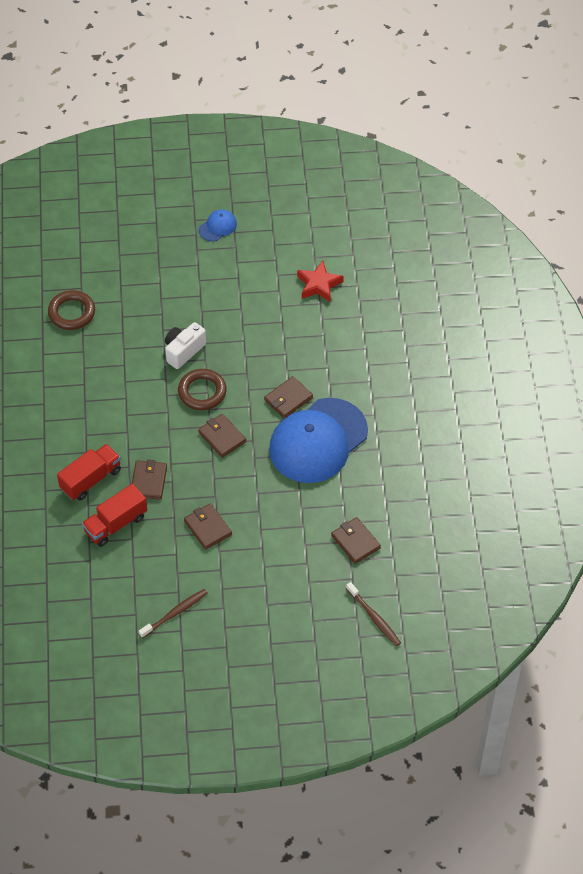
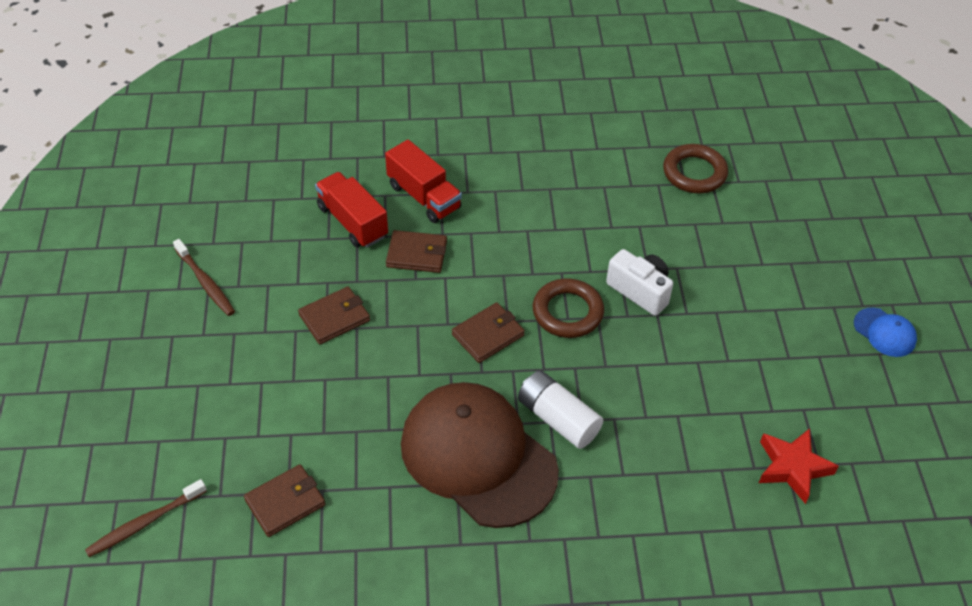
camera: 90 degrees right, 5 degrees down
(288, 399) = (558, 419): brown wallet -> white battery
(318, 441) = (478, 457): blue cap -> brown cap

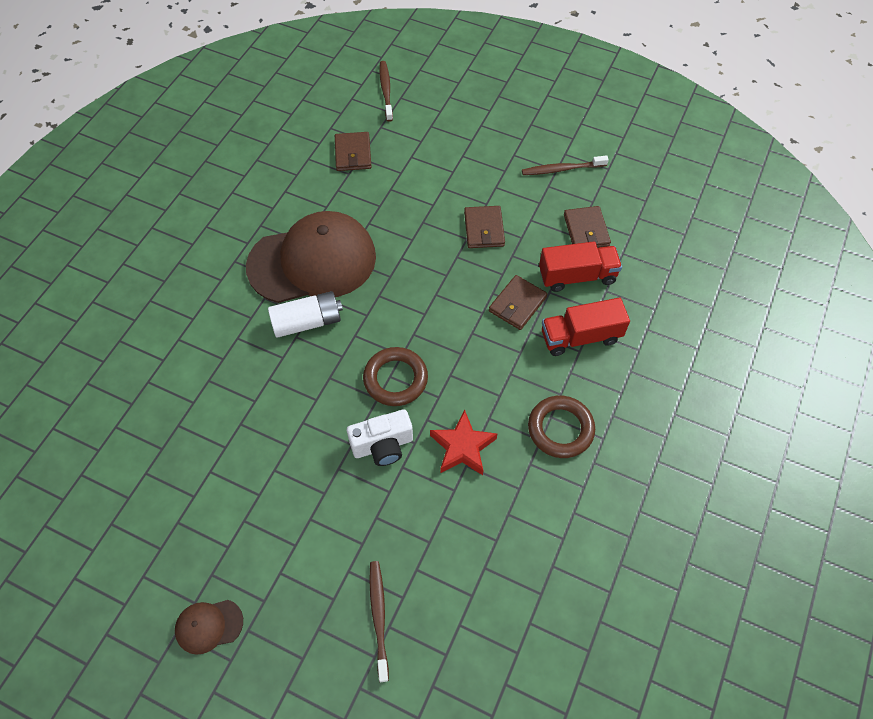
camera: 120 degrees right, 10 degrees up
(488, 335) = (408, 314): brown wallet -> brown wallet (586, 230)
(694, 173) = (493, 586): brown ring -> brown ring (560, 429)
(777, 229) = (379, 617): none -> brown toothbrush
(792, 467) = (157, 451): red star -> red star (462, 447)
(884, 332) = (209, 626): blue cap -> brown cap

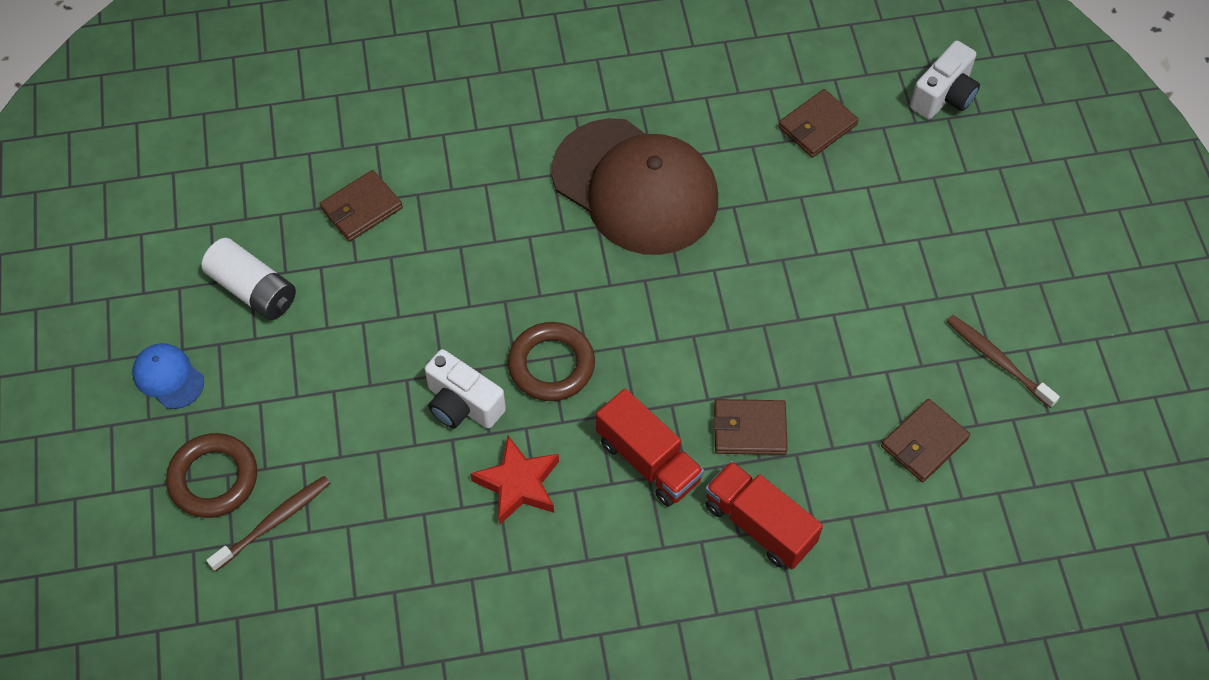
camera: 55 degrees right, 0 degrees up
(209, 626) = (168, 377): brown cap -> blue cap
(307, 322) = (555, 234): white battery -> white battery (253, 290)
(386, 90) = (944, 96): brown toothbrush -> white camera
(484, 229) = (827, 329): brown wallet -> brown wallet (361, 208)
(560, 429) = (616, 573): brown ring -> brown ring (213, 478)
(577, 276) = (845, 471): red truck -> red truck (648, 460)

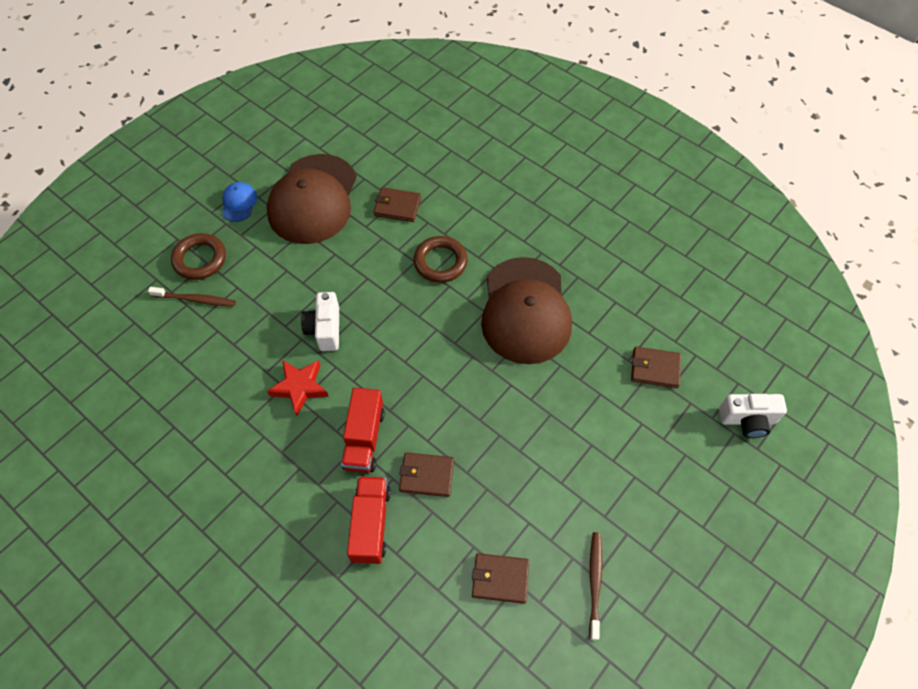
camera: 50 degrees right, 0 degrees up
(253, 290) = (313, 199): white battery -> brown cap
(551, 365) = (382, 351): brown ring -> brown ring (440, 262)
(749, 429) = (426, 475): brown wallet -> brown wallet turned 45 degrees counterclockwise

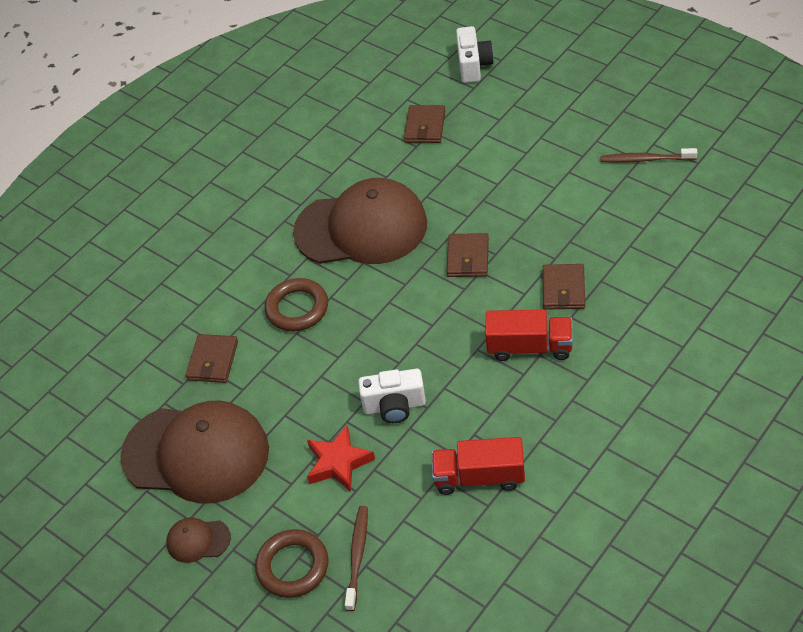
camera: 85 degrees left, 10 degrees down
(239, 203) = (198, 540): blue cap -> brown cap
(300, 387) = (474, 417): red star -> red star (338, 463)
(371, 524) = (623, 327): red truck -> red truck (479, 477)
(500, 579) = (656, 223): brown wallet -> brown wallet (468, 257)

